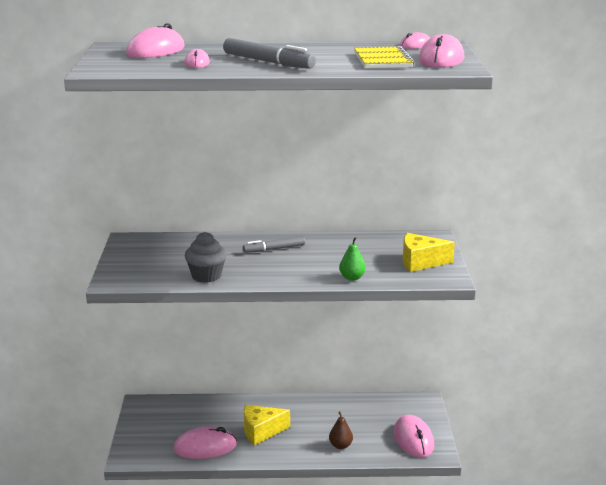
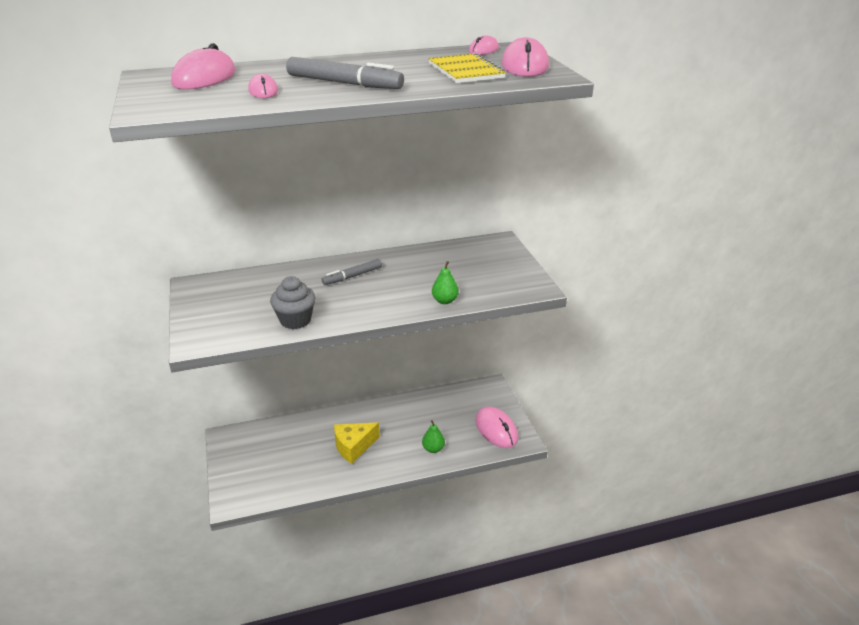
camera: 15 degrees left, 10 degrees up
(205, 447) = (305, 475): pink mouse -> none
(340, 446) = (433, 449): brown pear -> green pear
(420, 262) = (501, 272): yellow cheese -> none

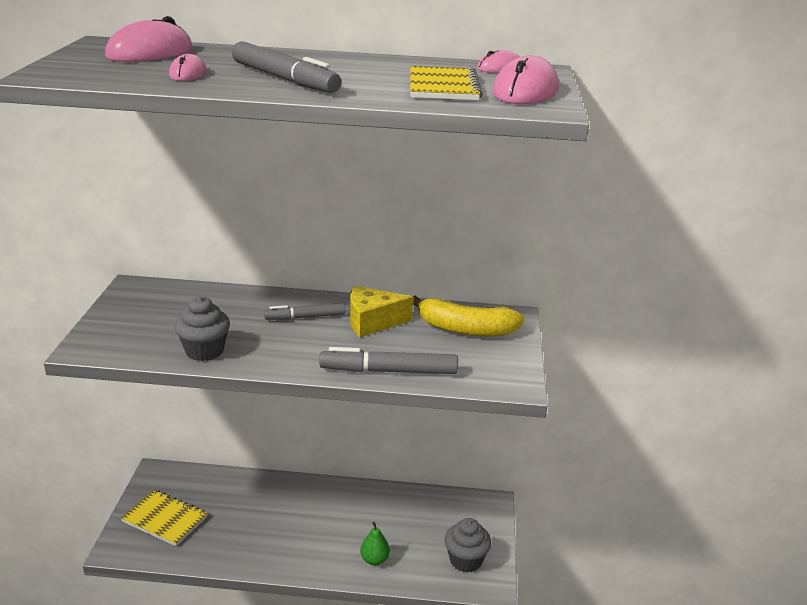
camera: 20 degrees right, 5 degrees down
(255, 469) = (165, 519): none -> yellow notebook
(353, 447) = (284, 527): yellow cheese -> yellow cheese (372, 322)
(445, 301) = (388, 371): green pear -> grey marker
(475, 258) = (465, 329): none -> yellow banana
(496, 430) = (465, 560): pink mouse -> grey cupcake

